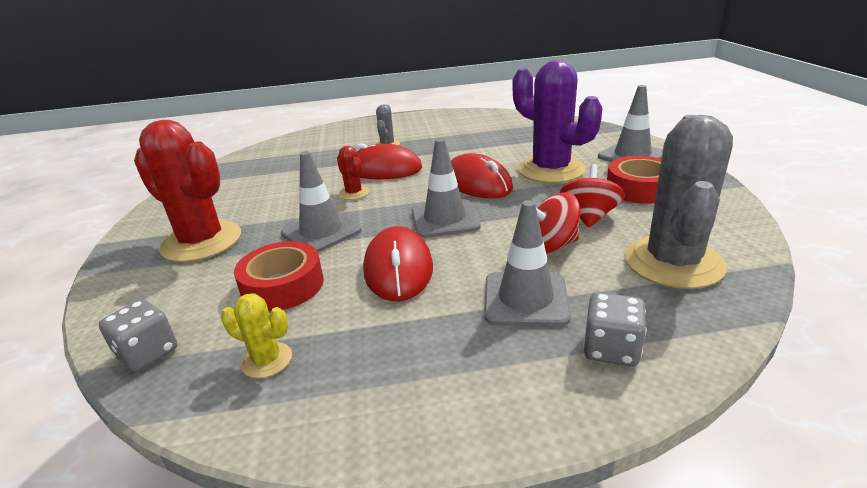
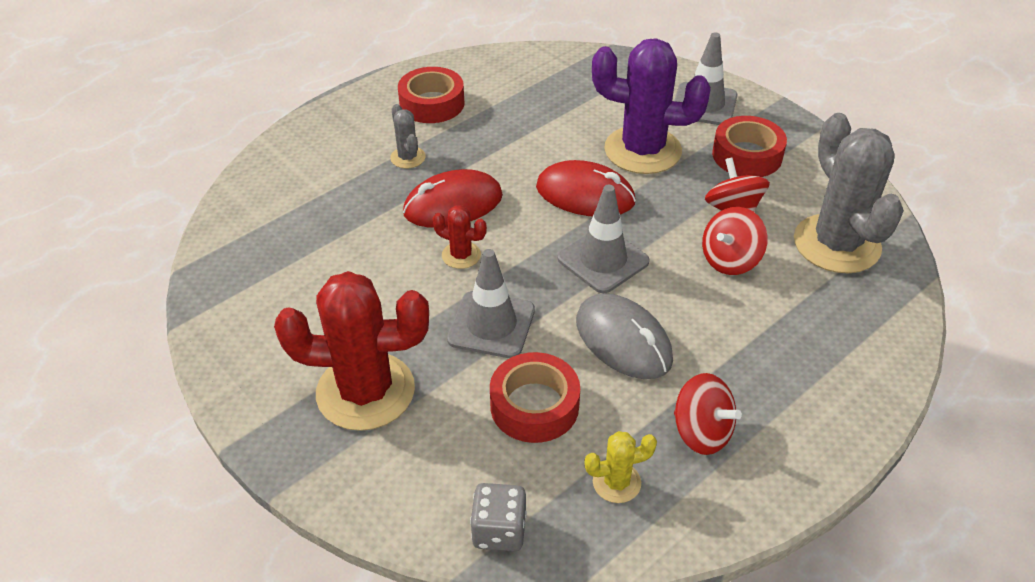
camera: 35 degrees left, 15 degrees up
(380, 354) = (701, 432): none -> red spinning top
(398, 269) = (623, 340): red mouse -> grey mouse
(434, 126) = (432, 103): none -> red tape
(525, 299) = (760, 329): grey traffic cone -> none
(611, 349) = (855, 350): grey dice -> none

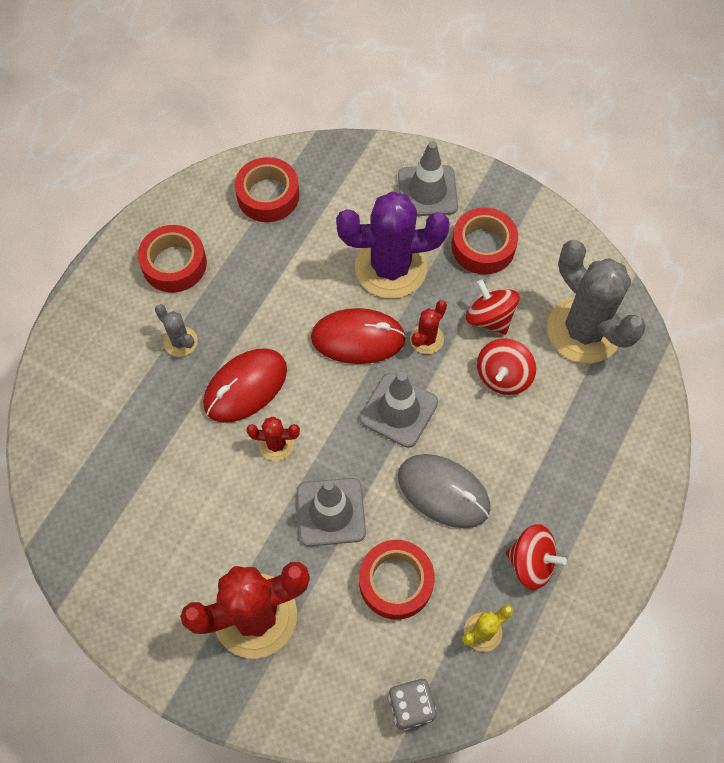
camera: 20 degrees left, 20 degrees up
(544, 76) = (268, 195): none -> red tape
(657, 211) = (426, 339): none -> red cactus

